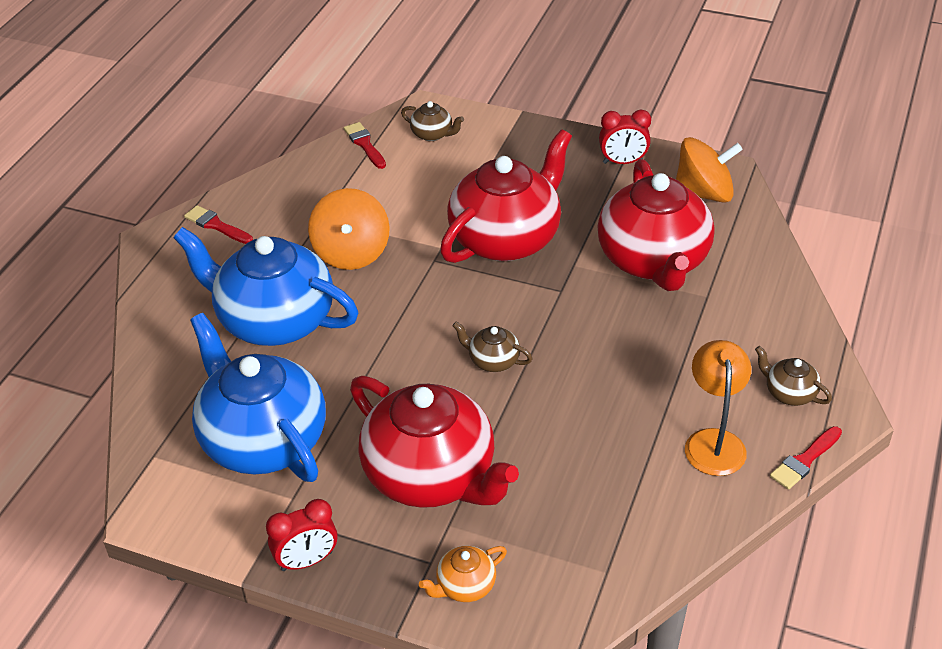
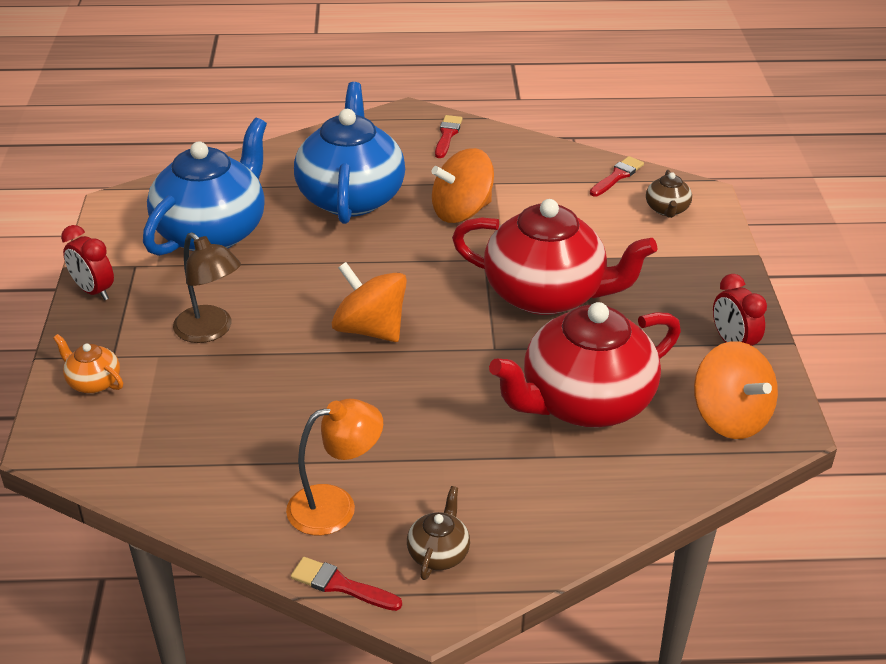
camera: 65 degrees right, 5 degrees down
(432, 475) = (210, 331): red teapot -> brown lamp
(492, 361) = (370, 329): brown teapot -> orange spinning top

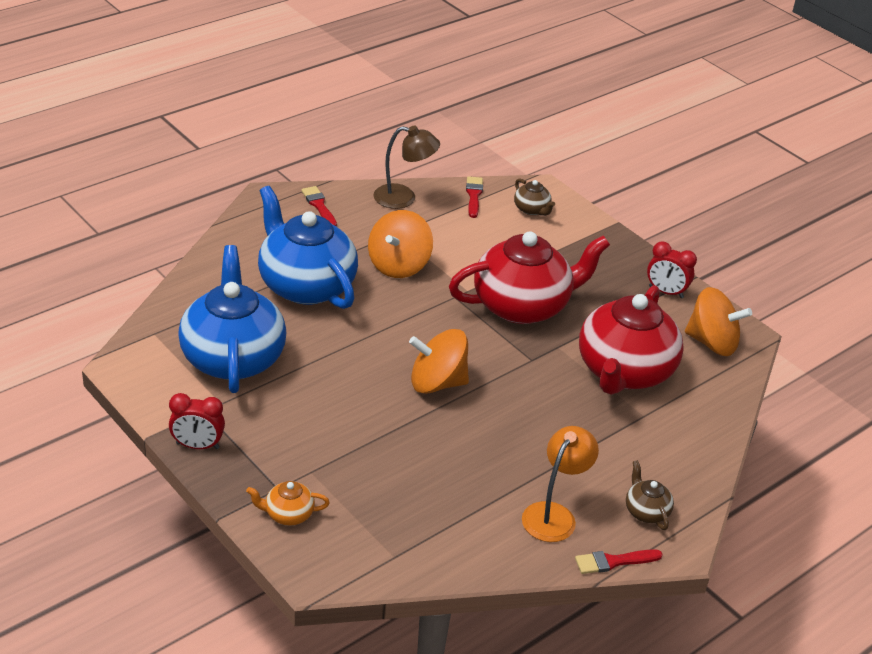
camera: 40 degrees left, 0 degrees up
(210, 331) = (327, 435): brown lamp -> brown lamp (403, 198)

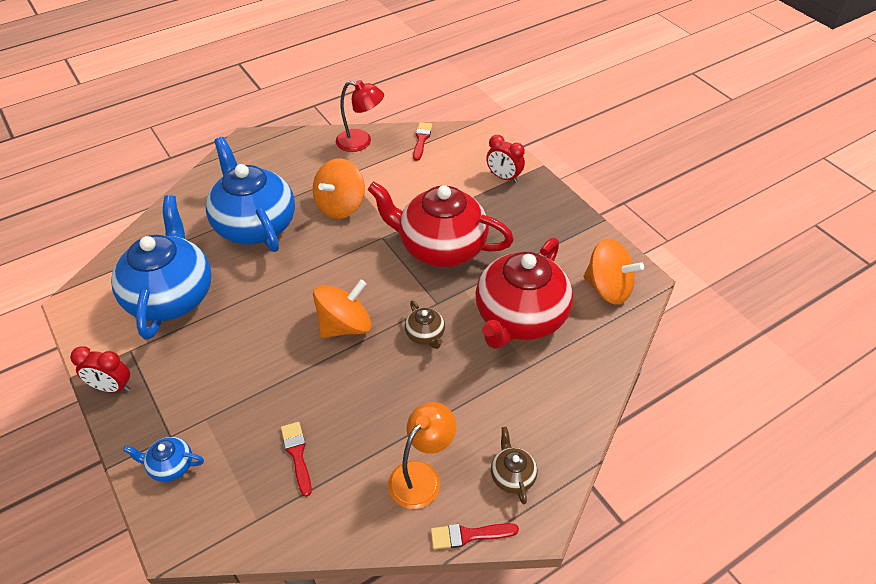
camera: 10 degrees right, 10 degrees up
(288, 514) = (170, 466): orange teapot -> blue teapot
(319, 205) = (287, 149): red brush -> red brush (297, 454)
(403, 198) = (361, 142): brown lamp -> red lamp
(437, 383) = (345, 326): orange spinning top -> orange spinning top turned 135 degrees clockwise
(522, 306) = (440, 247): red teapot -> red teapot turned 150 degrees counterclockwise
(532, 210) = (469, 153): brown teapot -> brown teapot (425, 335)
(666, 292) = (573, 235): red clock -> red clock (503, 177)

